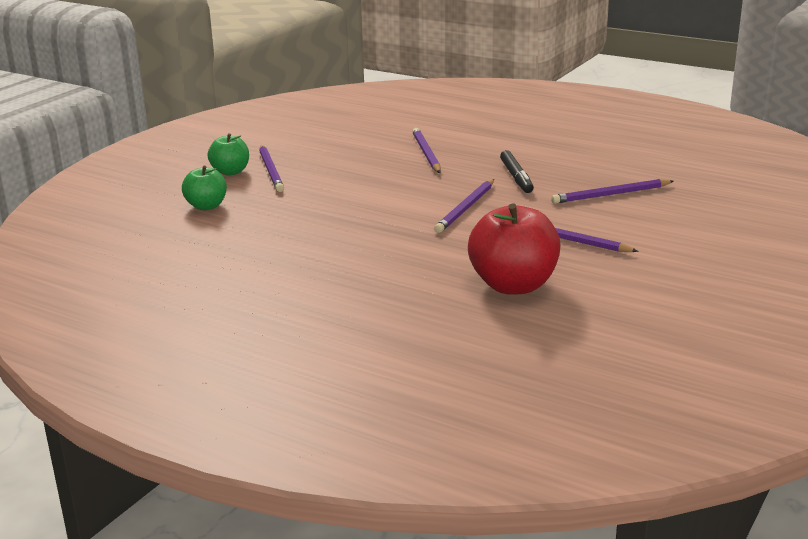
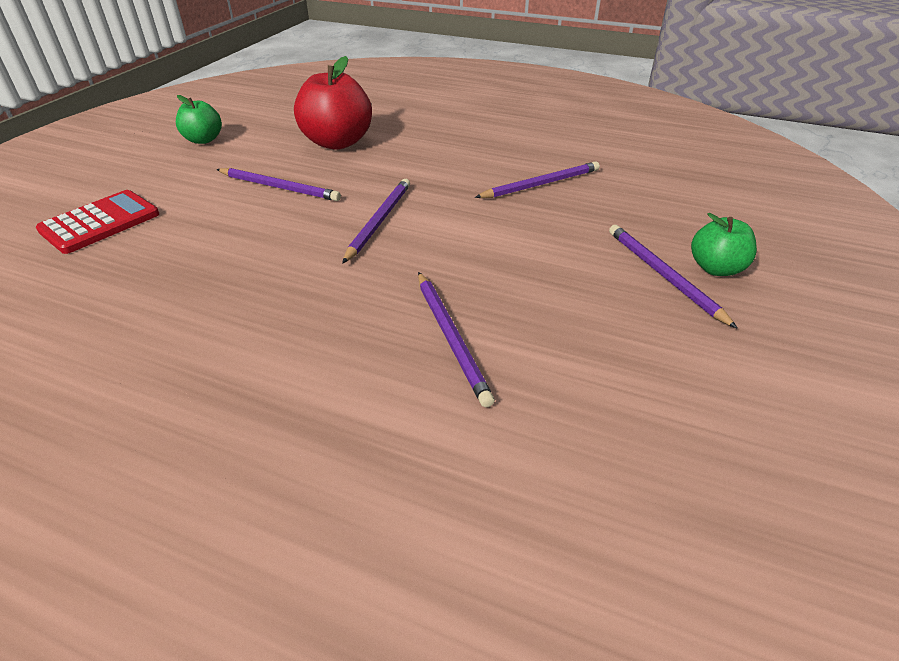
camera: 170 degrees right, 15 degrees up
(206, 206) = (674, 206): green apple -> green apple (203, 140)
(516, 177) = (309, 282): black marker -> none
(611, 194) = (193, 255): purple pencil -> purple pencil (540, 184)
(712, 218) = (100, 222): none -> red calculator

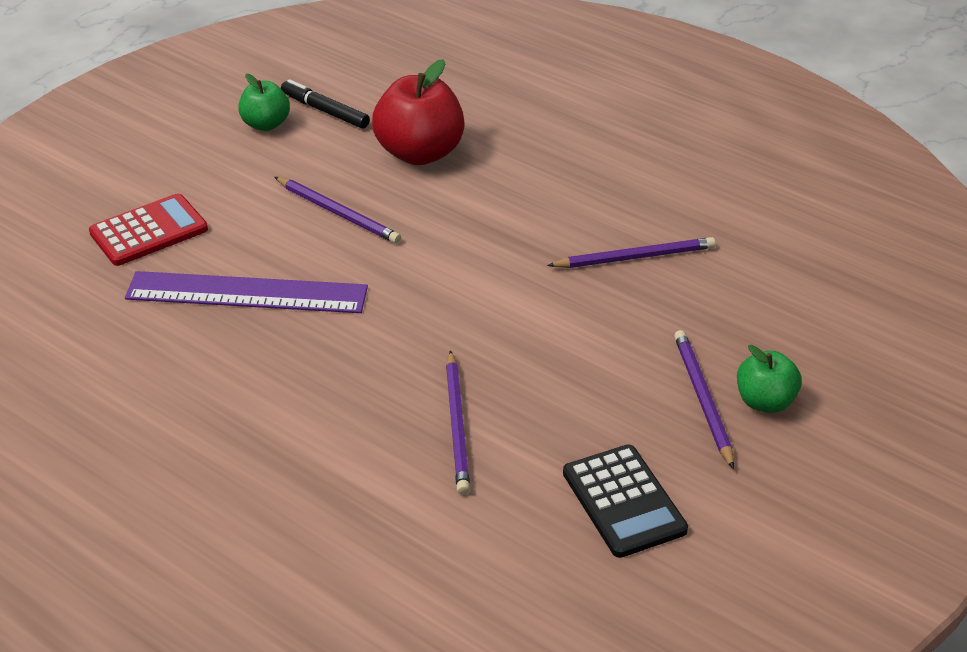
camera: 15 degrees right, 0 degrees up
(204, 257) = (247, 293): none -> purple ruler
(252, 127) = (325, 111): none -> black marker
(379, 221) = (432, 279): purple pencil -> none
(654, 380) = (623, 501): none -> black calculator

